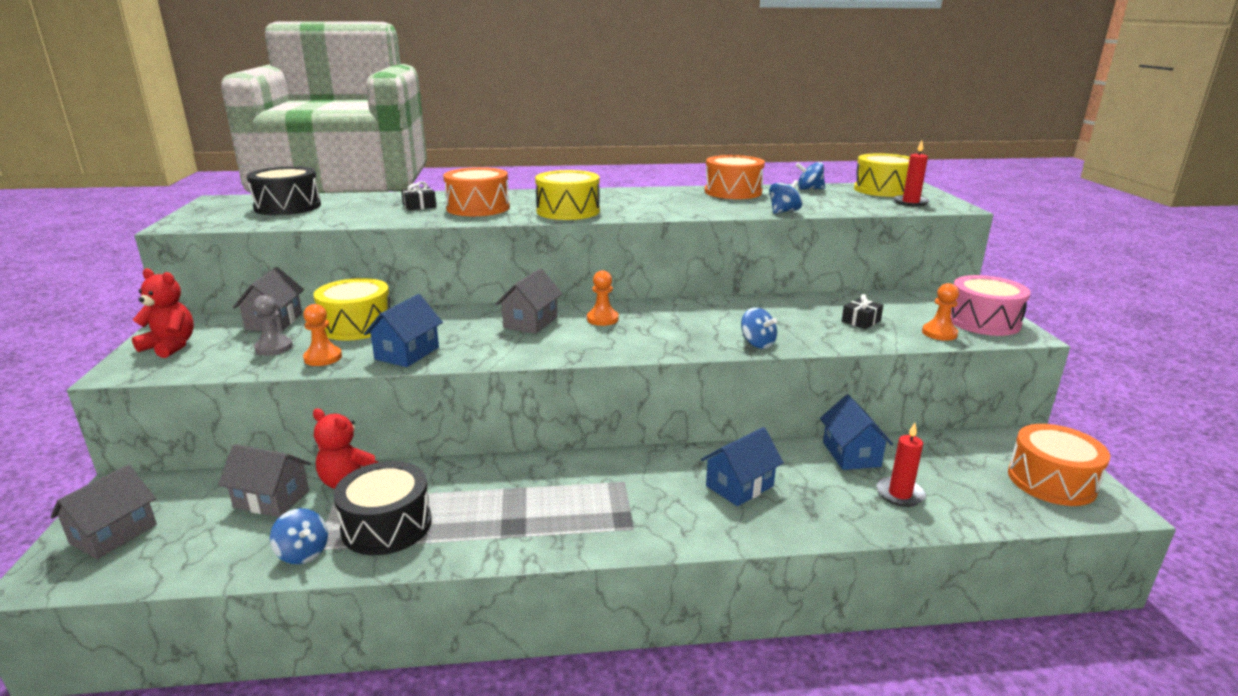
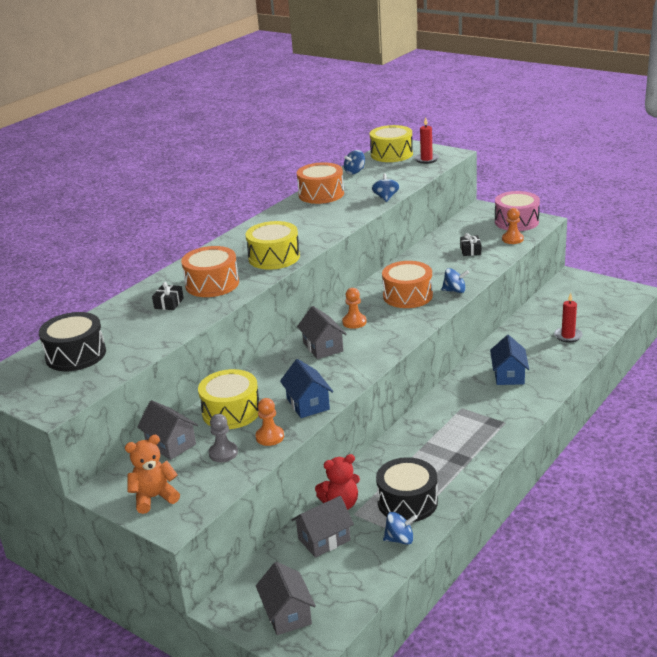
camera: 45 degrees left, 5 degrees up
(170, 346) = (154, 497): red teddy bear -> orange teddy bear
(851, 454) = (523, 330): blue house -> none
(1051, 481) = (604, 294): orange drum -> orange drum (407, 296)

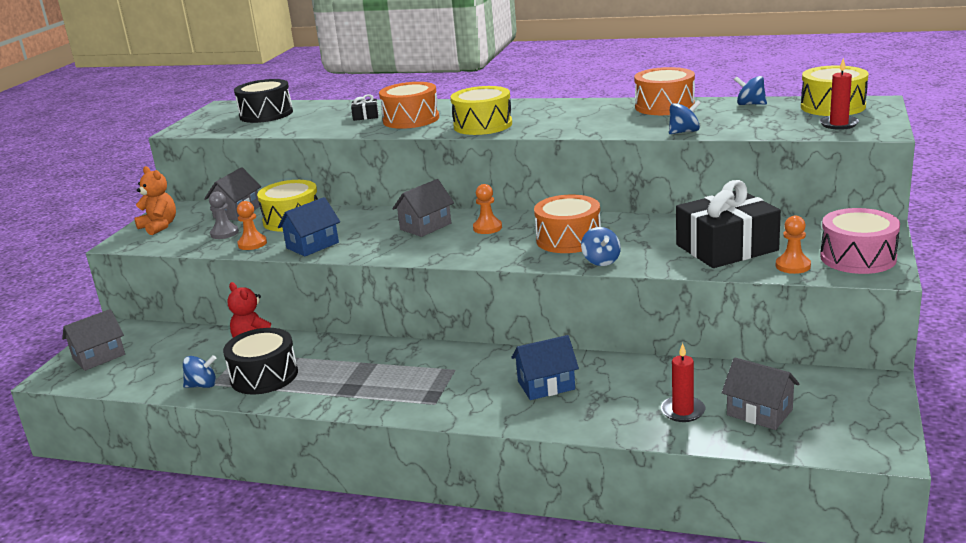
camera: 70 degrees right, 5 degrees down
(324, 539) = (200, 348): grey house -> grey house (759, 412)
(400, 539) = (202, 385): blue spinning top -> blue spinning top turned 75 degrees counterclockwise
(470, 251) = (726, 247): black gift -> black gift, size x2.49

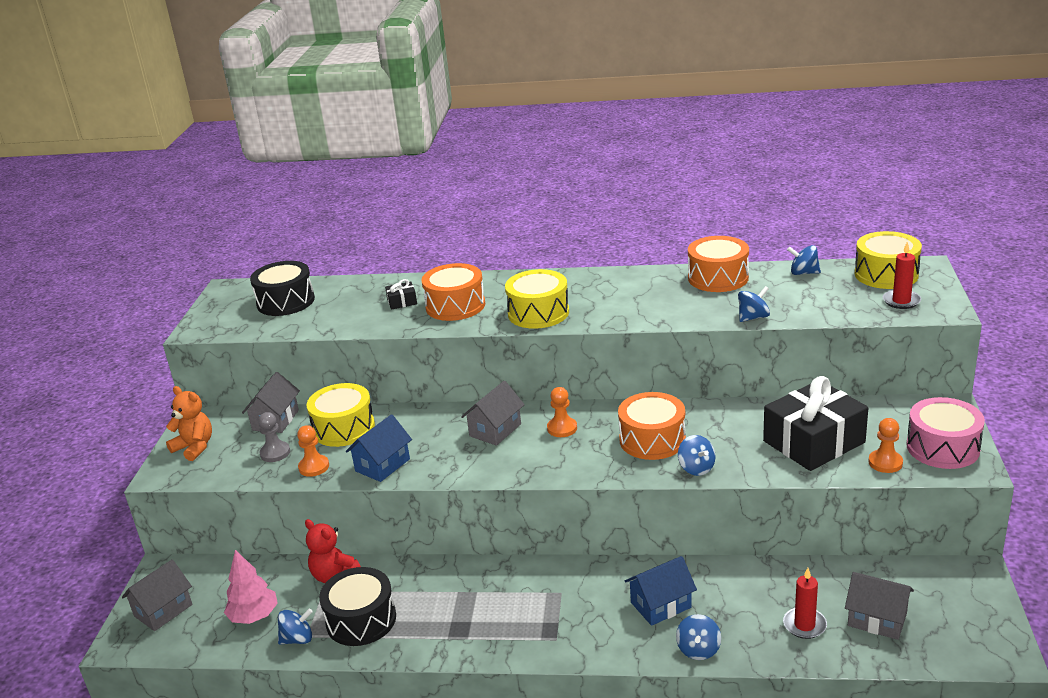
camera: 10 degrees left, 5 degrees up
(173, 366) = (254, 616): none -> pink tree
(568, 422) = (698, 650): none -> blue spinning top

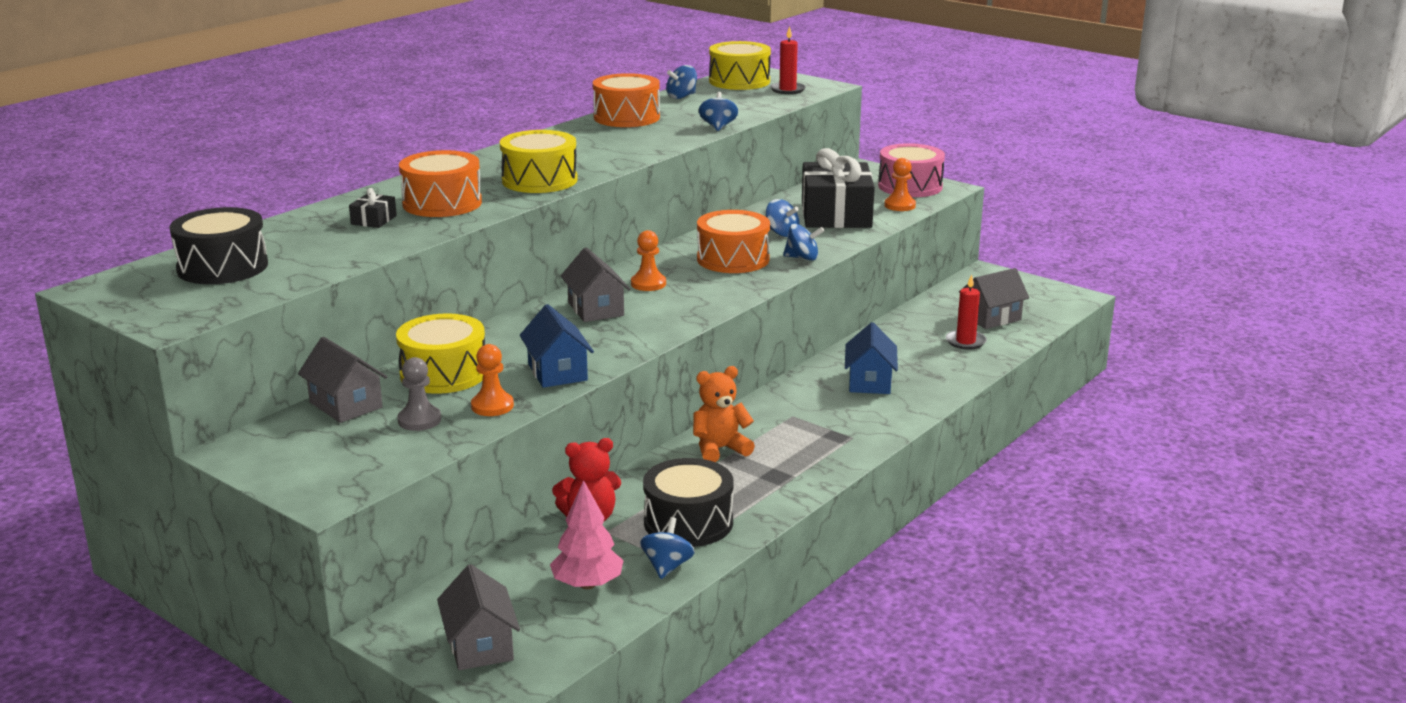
camera: 60 degrees left, 5 degrees down
(194, 447) = (305, 465): orange teddy bear -> orange teddy bear (720, 449)
(698, 650) = (943, 386): blue spinning top -> blue spinning top (782, 233)

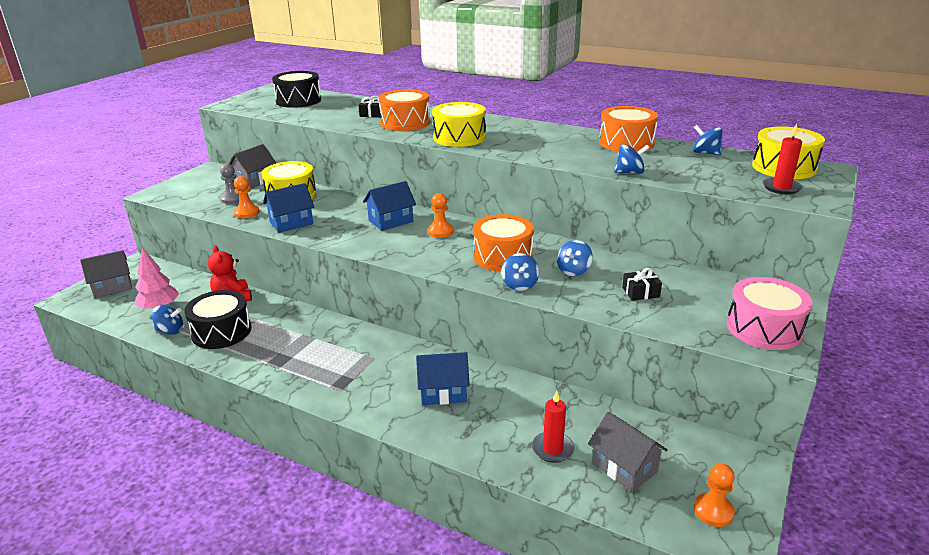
camera: 80 degrees right, 5 degrees up
(596, 309) = (390, 221): grey house -> blue house
(720, 449) = (319, 332): orange teddy bear -> none
(836, 214) = (640, 292): black gift -> black gift, size x0.40
(899, 205) = (695, 325): orange pawn -> orange pawn (713, 511)

